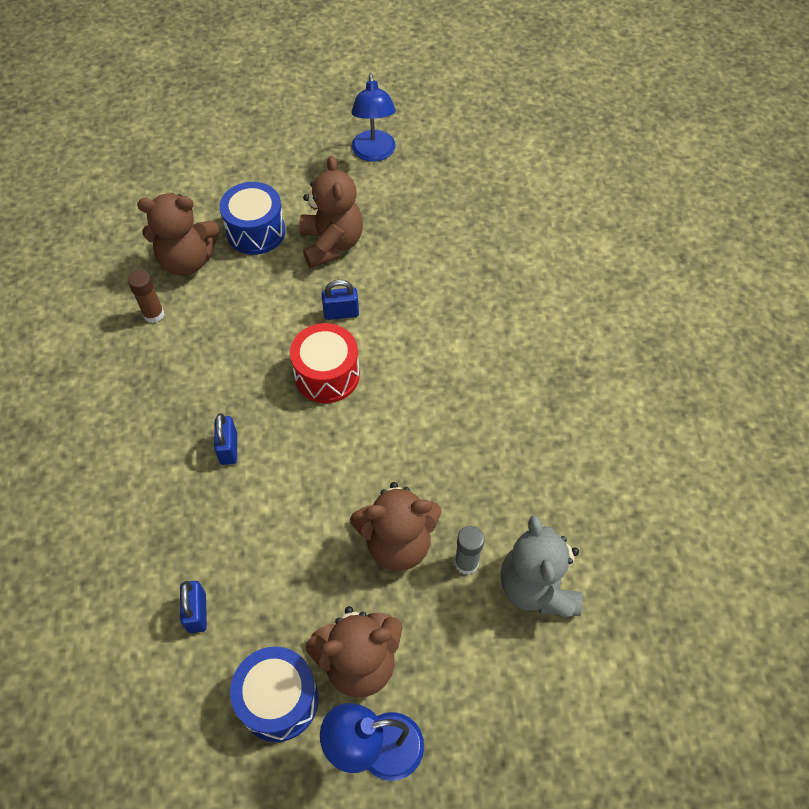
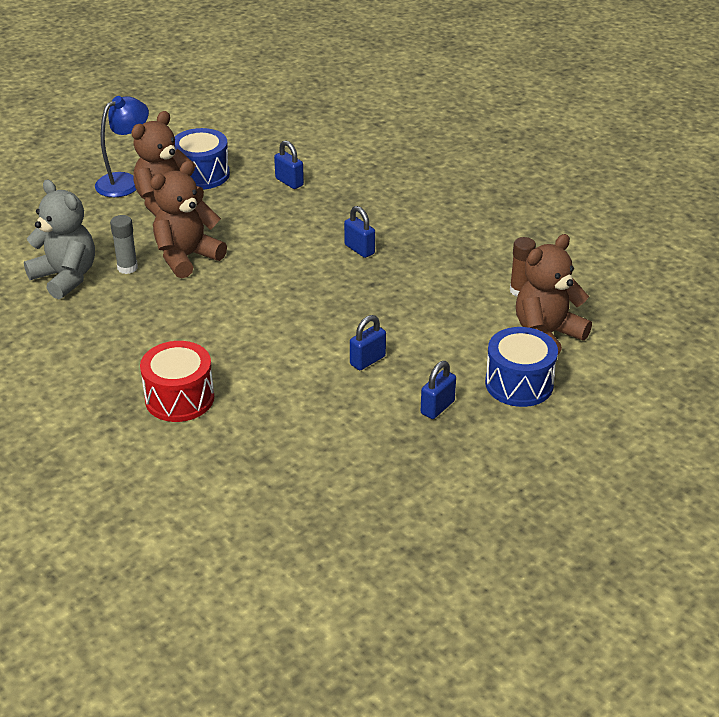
camera: 145 degrees right, 20 degrees down
(327, 375) = (333, 317): red drum -> red drum (179, 398)
(331, 244) = (437, 407): brown teddy bear -> blue padlock
(374, 153) = (495, 516): blue lamp -> none

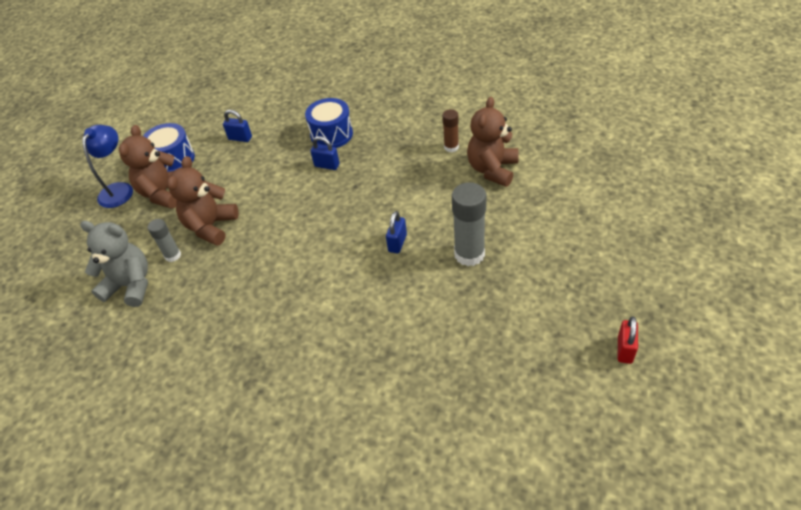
camera: 25 degrees left, 10 degrees up
(179, 398) = (292, 339): red drum -> none
(437, 407) = (469, 254): blue padlock -> grey glue stick
(519, 384) = (504, 211): blue drum -> blue drum (331, 134)
(525, 581) = (624, 350): none -> red padlock

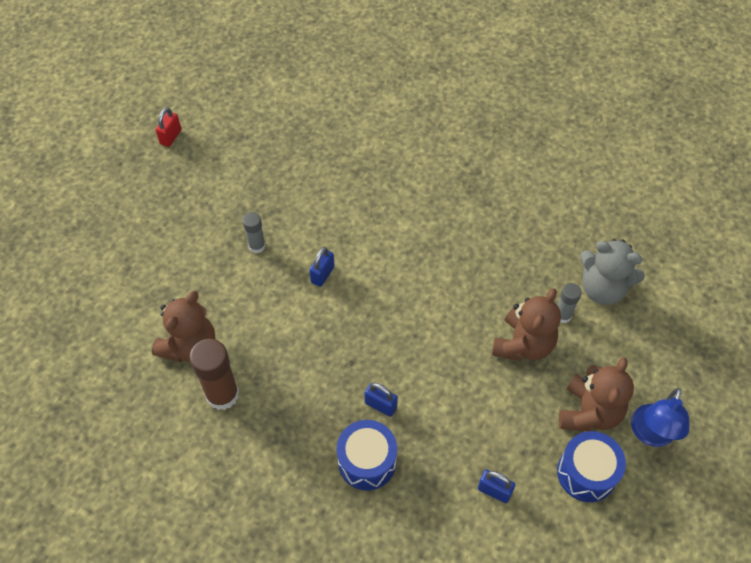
camera: 175 degrees left, 10 degrees up
(451, 147) = (222, 394): brown glue stick -> brown glue stick, size x1.77
(469, 254) = (257, 246): grey glue stick -> grey glue stick, size x0.56

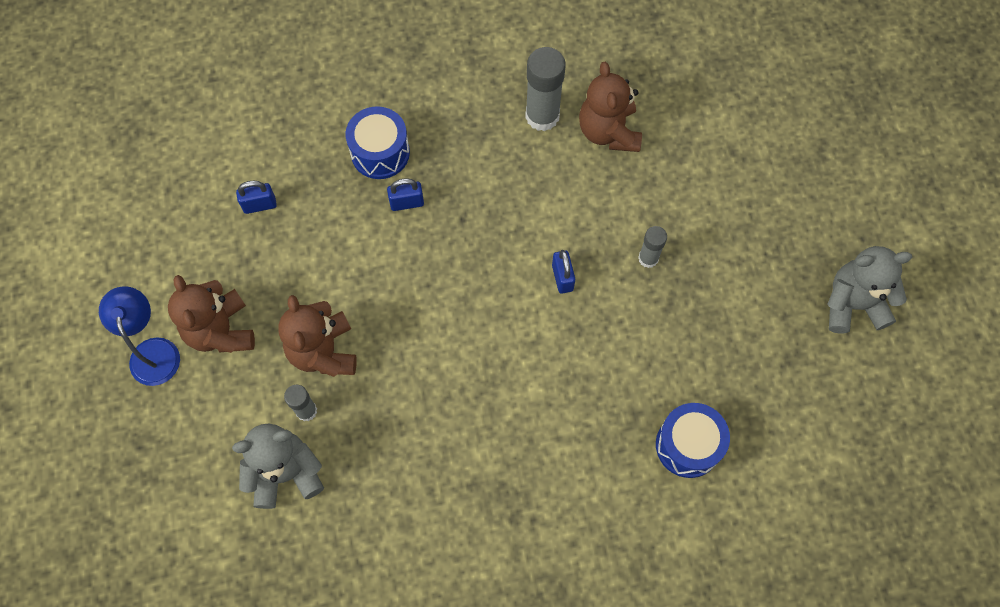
camera: 140 degrees right, 10 degrees up
(171, 137) = (853, 304): red padlock -> grey teddy bear
(222, 394) = (542, 116): brown glue stick -> grey glue stick
(586, 473) = (191, 275): blue drum -> blue drum (688, 445)

